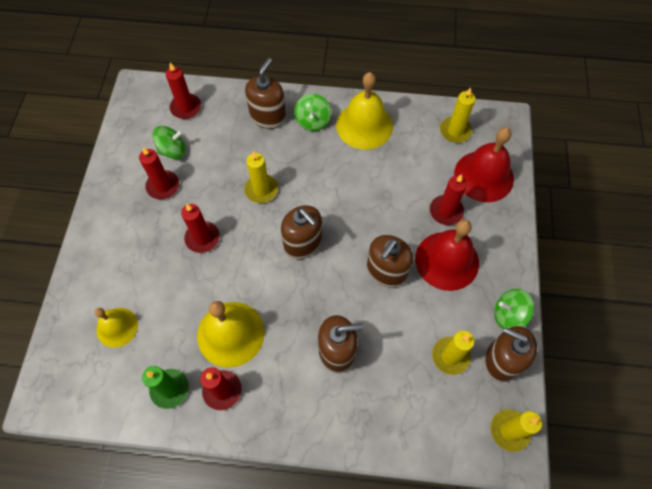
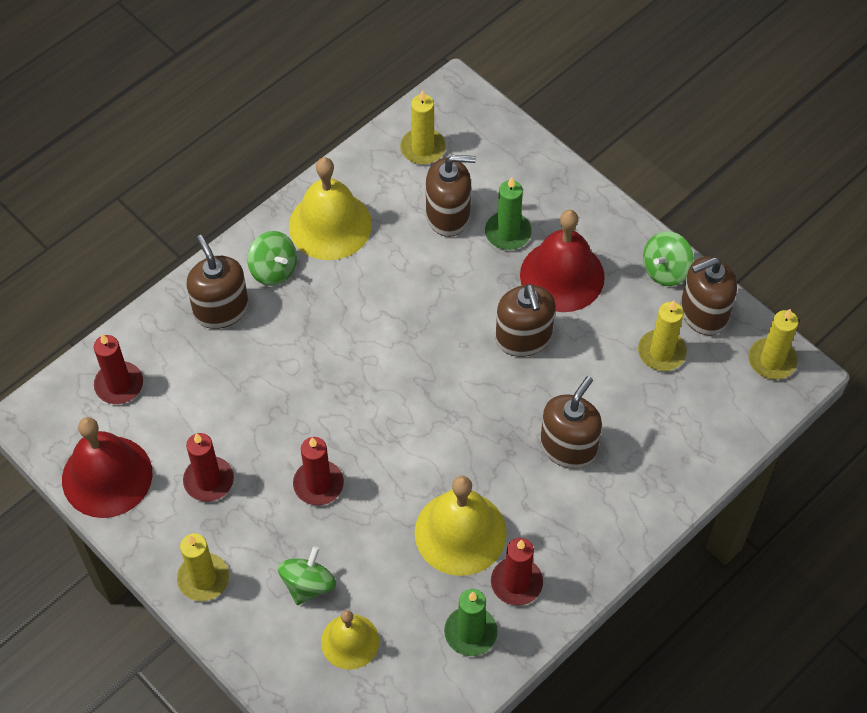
camera: 50 degrees left, 5 degrees down
(173, 151) = (169, 438): green spinning top -> green spinning top (308, 585)
(261, 190) = (313, 384): yellow candle -> yellow candle (203, 578)
(303, 243) = (419, 391): brown soap dispenser -> brown soap dispenser (448, 215)
(446, 211) = (508, 233): red candle -> green candle
(483, 176) = (500, 167): red bell -> red bell (107, 476)

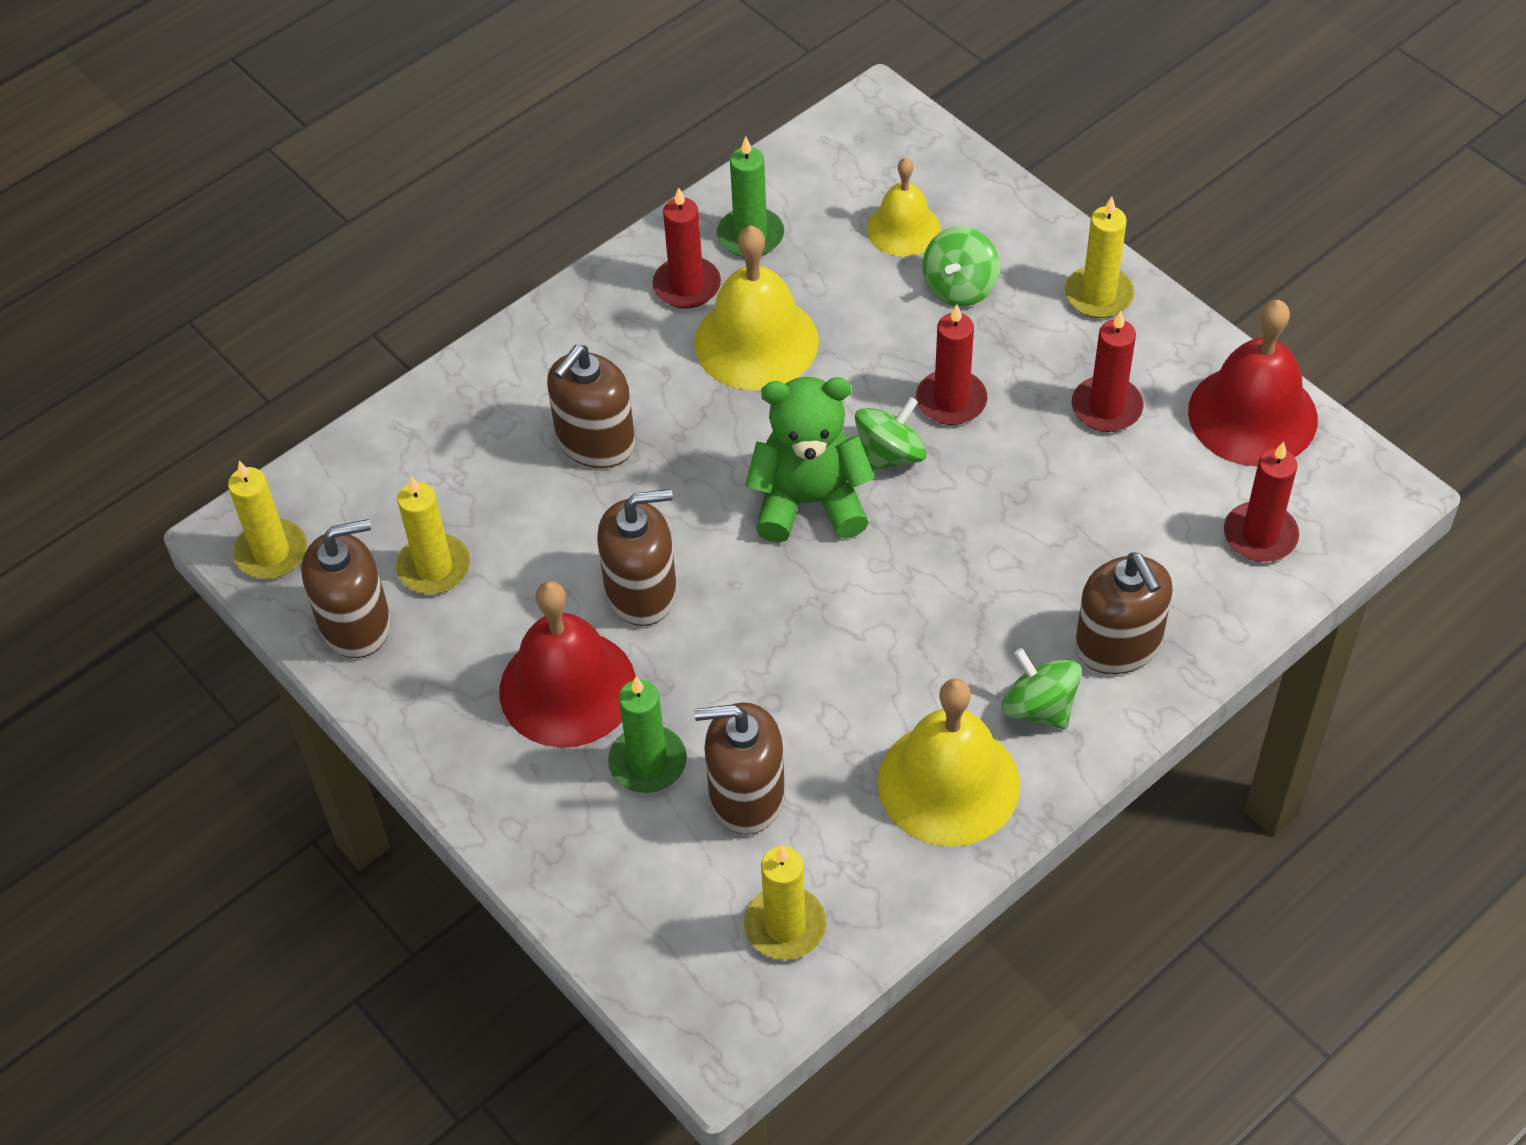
camera: 175 degrees left, 5 degrees down
(417, 403) = (809, 502): none -> green teddy bear
(523, 338) = (641, 592): brown soap dispenser -> brown soap dispenser turned 90 degrees clockwise
(665, 270) = (399, 693): green spinning top -> green spinning top (890, 455)

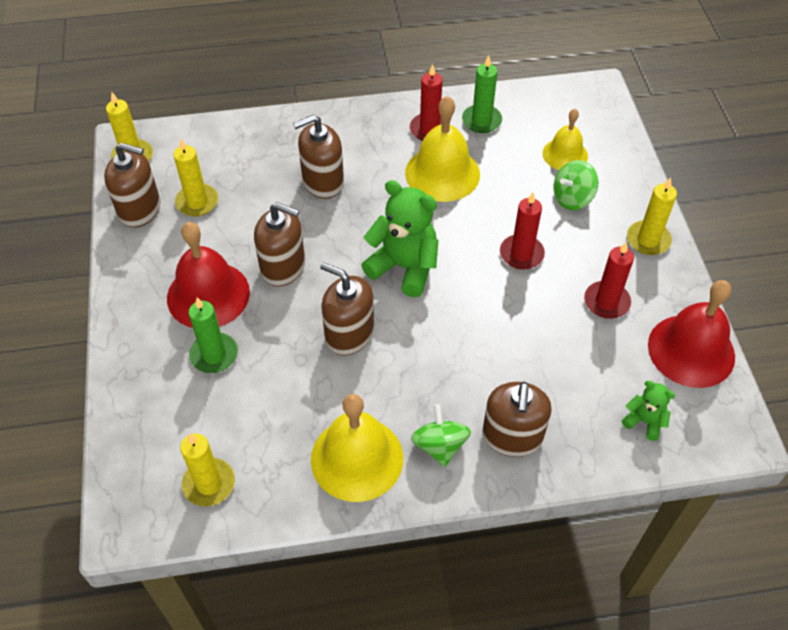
camera: 30 degrees right, 0 degrees up
(746, 796) = (247, 401): brown soap dispenser -> brown soap dispenser (349, 334)
(890, 455) = (466, 265): green spinning top -> none
(1260, 535) = (644, 421): red candle -> green teddy bear

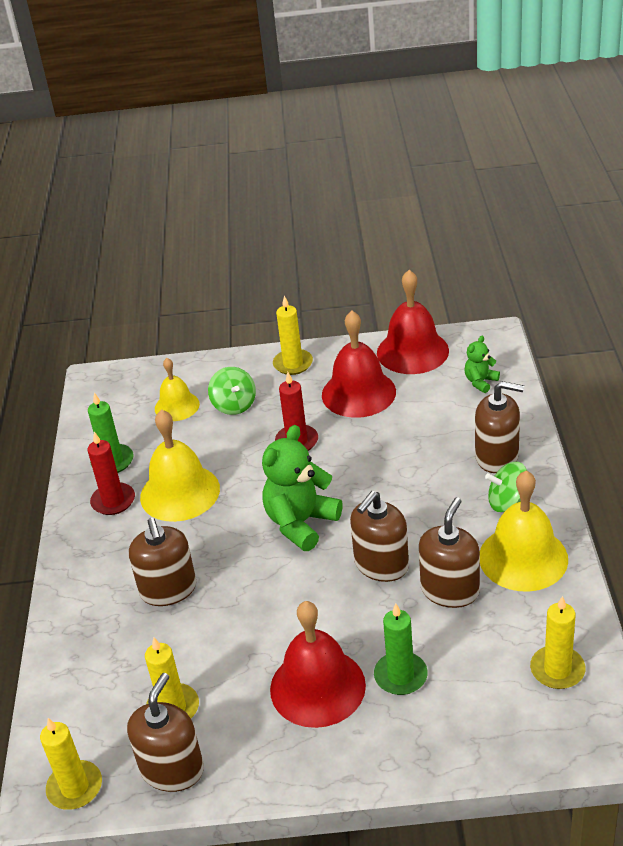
camera: 80 degrees left, 15 degrees down
(283, 267) = (286, 620): brown soap dispenser -> brown soap dispenser (450, 590)
(606, 302) = (358, 393): red candle -> red bell

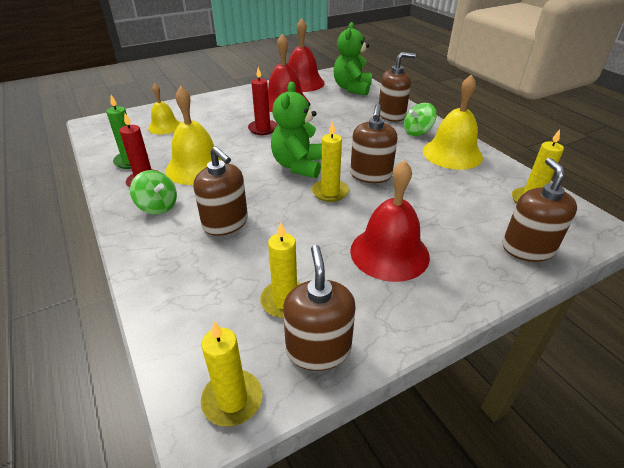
camera: 30 degrees left, 0 degrees up
(234, 405) = (206, 120): green spinning top -> green spinning top (158, 206)
(293, 364) = (232, 97): yellow candle -> yellow candle (330, 192)
(400, 676) = (440, 230): green candle -> none
(450, 590) = (426, 178): brown soap dispenser -> brown soap dispenser (527, 248)
(480, 382) = (352, 88): green teddy bear -> green teddy bear, size x1.96

